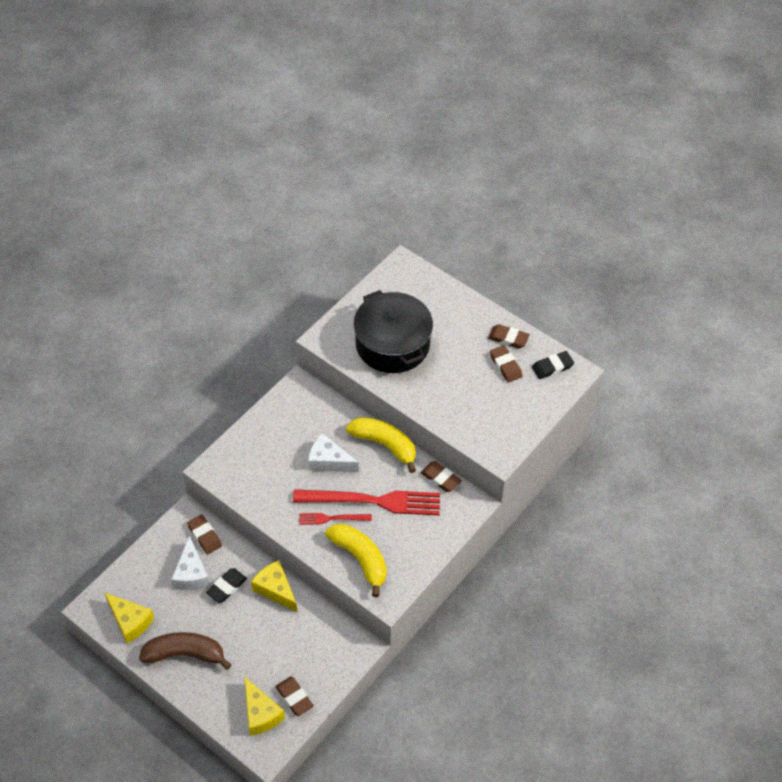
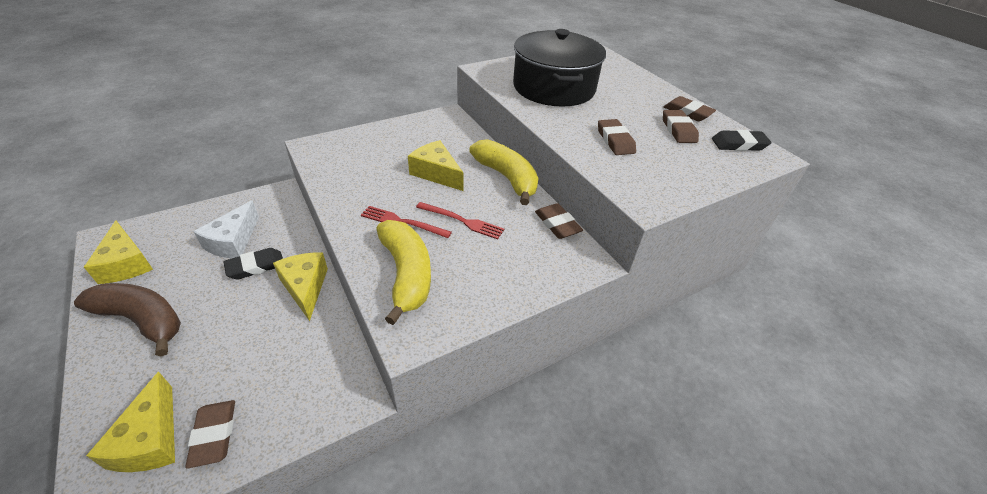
camera: 20 degrees right, 10 degrees down
(204, 536) = (278, 214): brown eraser -> brown eraser (615, 140)
(328, 461) = (436, 173): white cheese -> yellow cheese
(373, 501) = (462, 221): red fork -> red fork, size x0.49

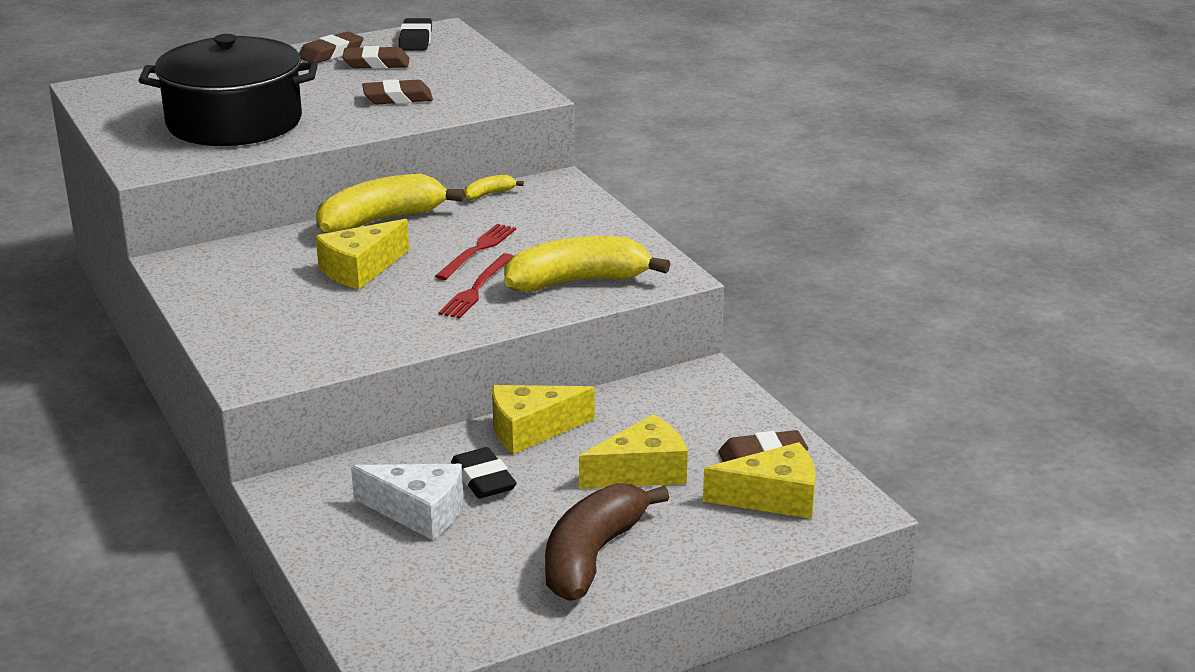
camera: 85 degrees left, 15 degrees down
(126, 263) = (465, 610): yellow cheese -> yellow cheese (642, 472)
(557, 224) = (489, 194): brown eraser -> yellow banana

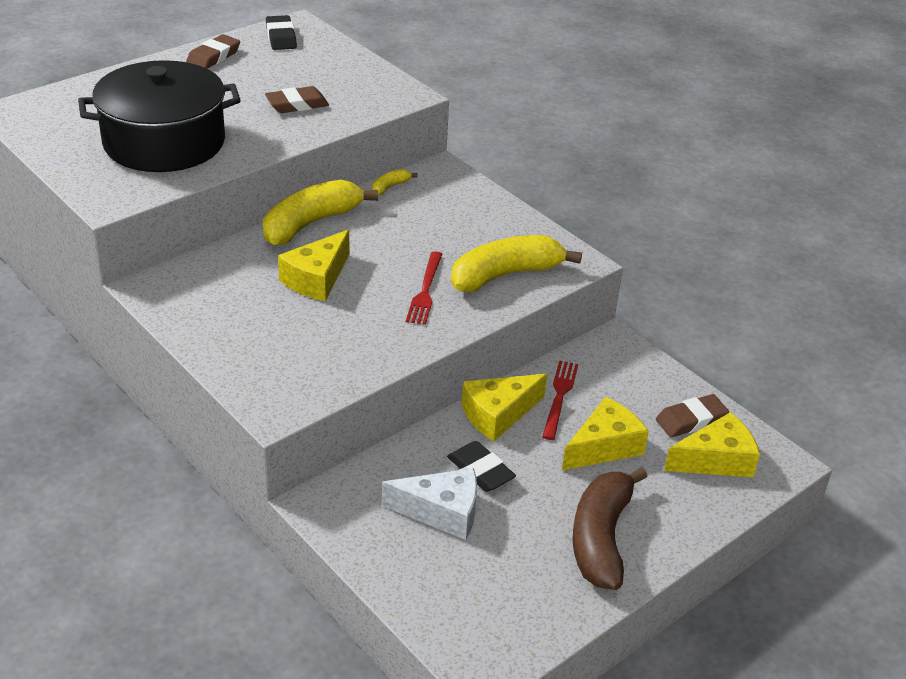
camera: 15 degrees left, 10 degrees up
(376, 63) = (259, 66): brown eraser -> none
(477, 250) = (407, 249): red fork -> red fork (559, 397)

